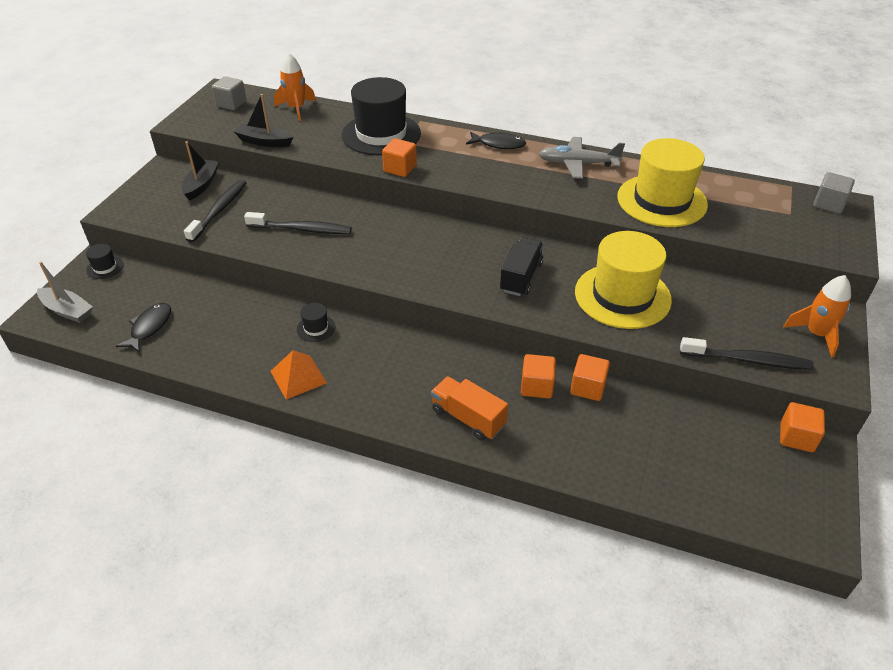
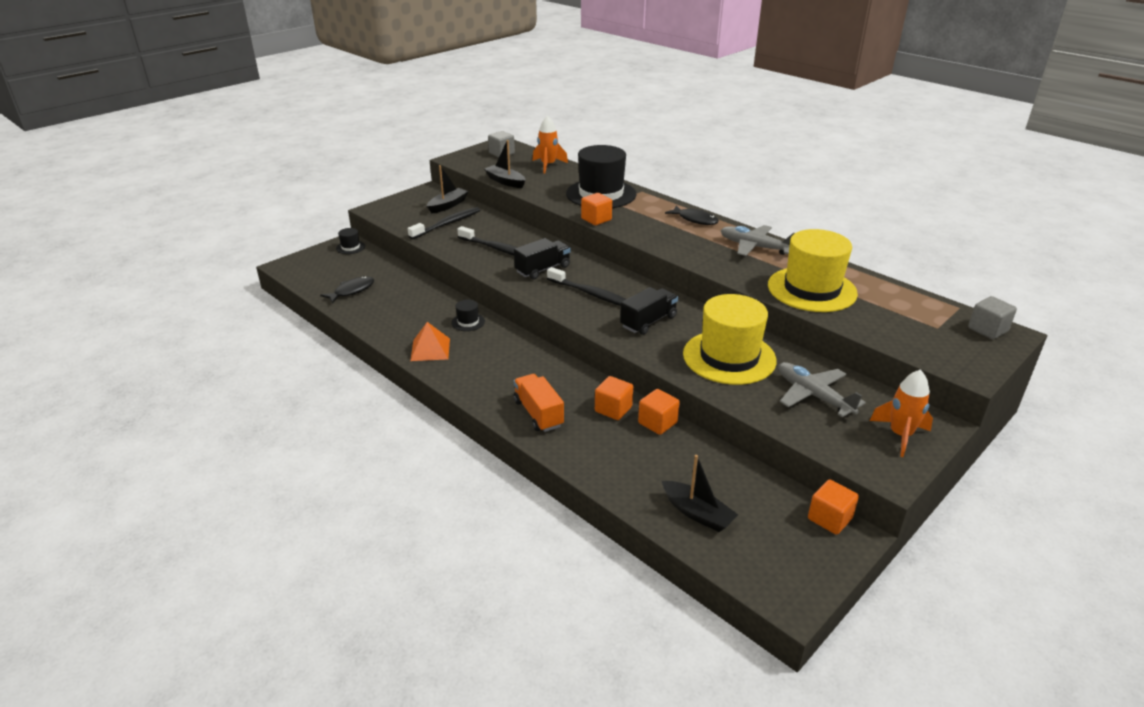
camera: 25 degrees right, 10 degrees down
(67, 311) = (307, 267): grey boat -> none
(369, 242) = (543, 269): none -> black truck
(689, 476) = (697, 513): none -> black boat
(722, 316) = (813, 396): none -> grey plane
(747, 360) = (810, 434): black toothbrush -> black toothbrush (591, 294)

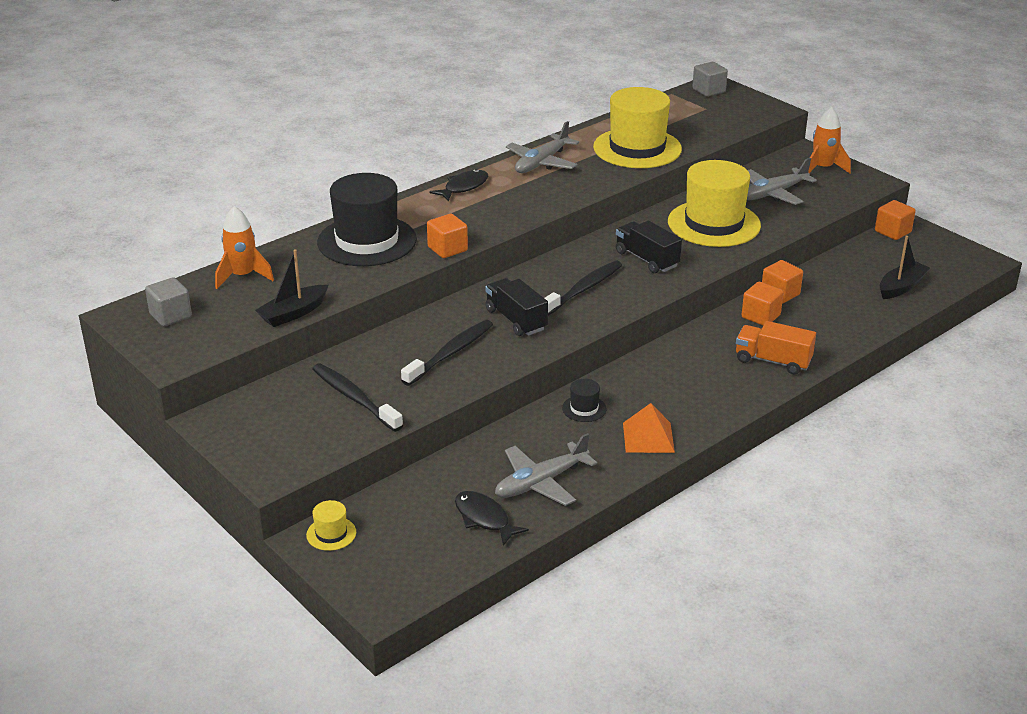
camera: 85 degrees left, 0 degrees up
(350, 247) = (331, 533): black hat -> yellow hat
(384, 308) = (541, 482): none -> grey plane
(447, 205) = (283, 399): black boat -> none
(538, 413) = (772, 361): orange truck -> orange truck turned 45 degrees clockwise

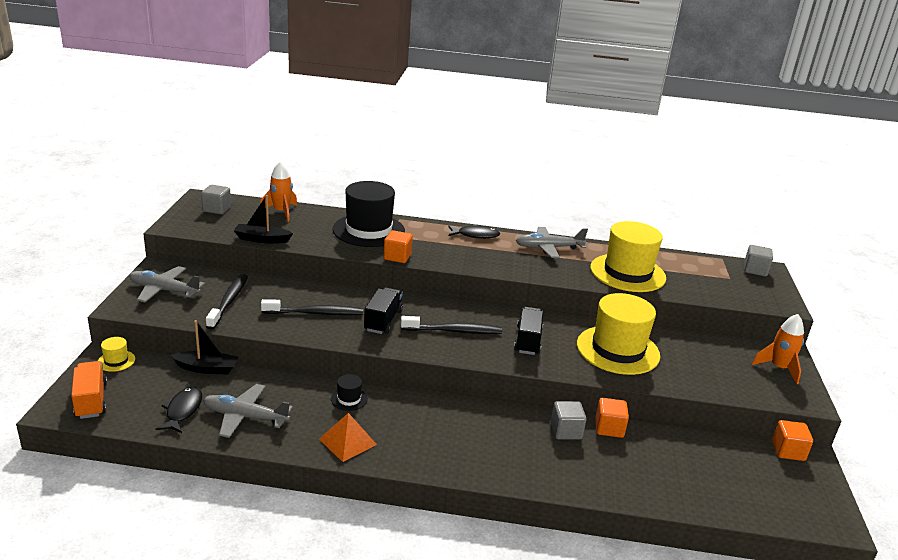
camera: 45 degrees right, 5 degrees down
(760, 316) = (566, 431): orange cube -> grey cube
(772, 361) = (516, 462): orange truck -> orange truck (91, 400)
(773, 194) = (702, 359): grey plane -> grey plane (164, 290)
(901, 287) = (717, 489): black boat -> black boat (206, 368)

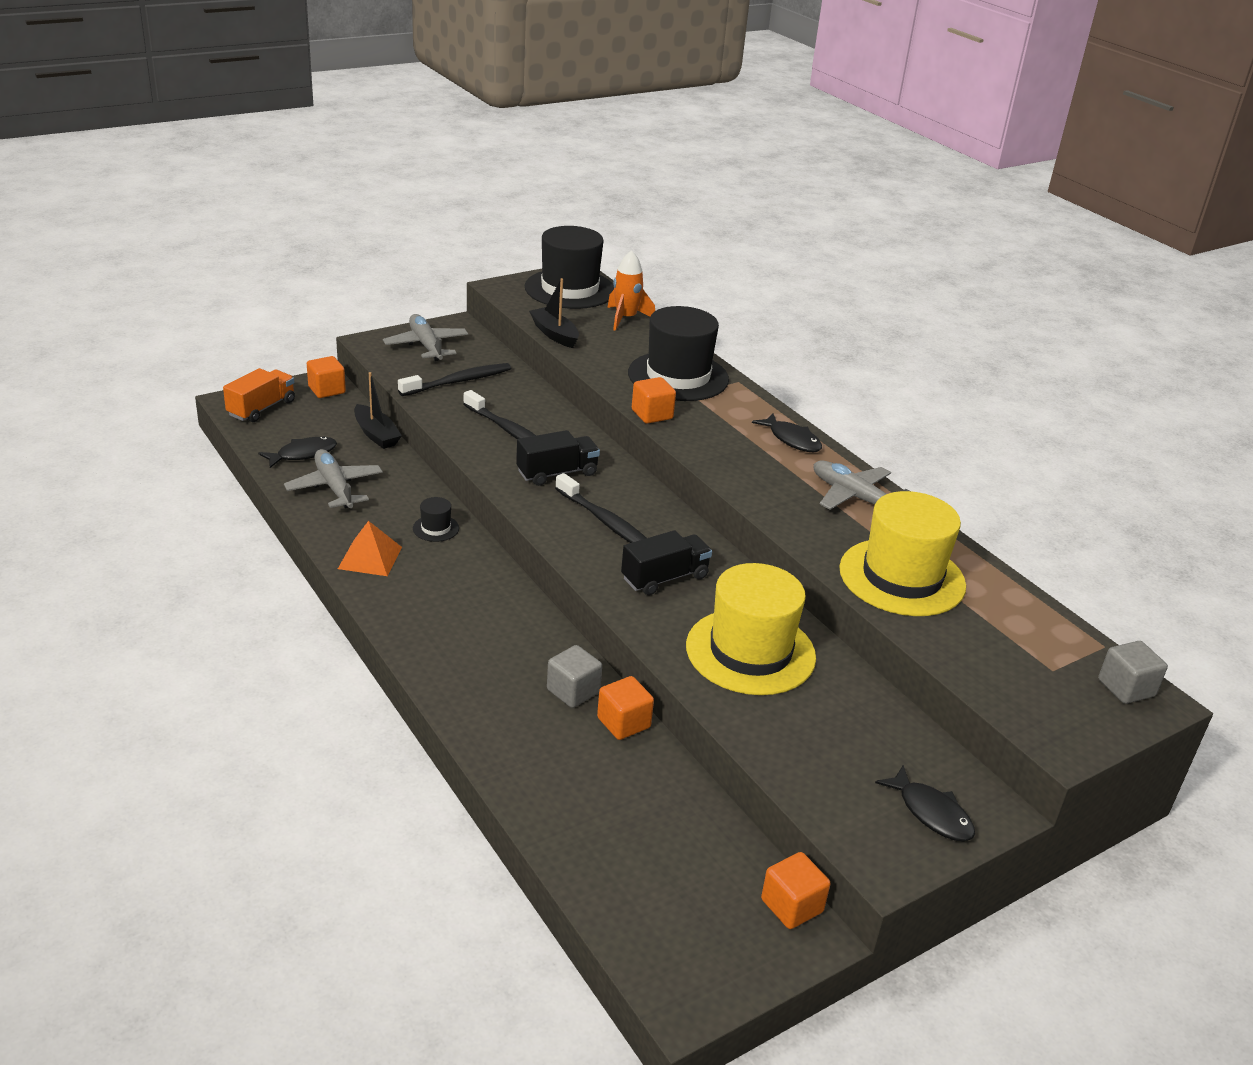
camera: 50 degrees right, 5 degrees up
(116, 361) = (327, 390): yellow hat -> orange cube
(217, 209) = (570, 289): grey cube -> black hat
(778, 368) = (931, 813): orange rocket -> black fish

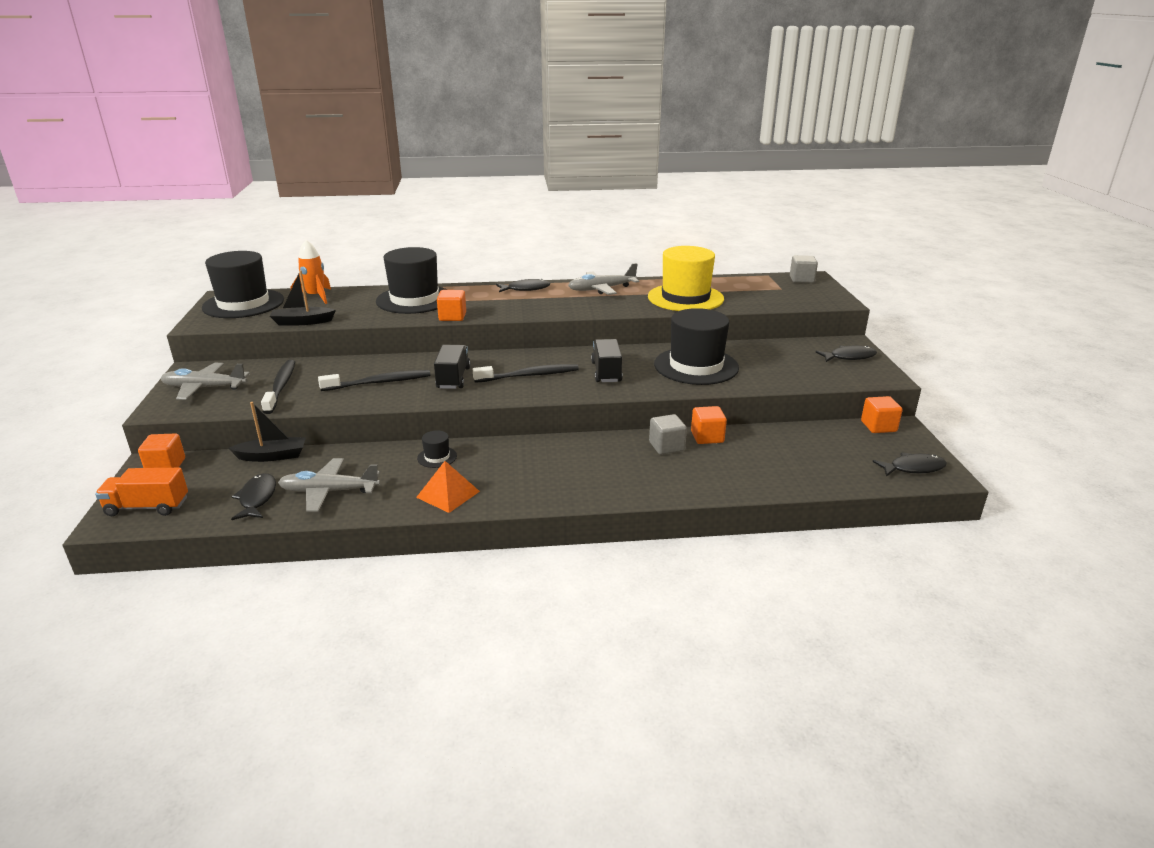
camera: 60 degrees left, 5 degrees down
(261, 408) = (147, 507): orange truck -> orange truck turned 60 degrees counterclockwise
(682, 959) = (913, 468): none -> black fish
(750, 651) = (696, 366): yellow hat -> black hat

